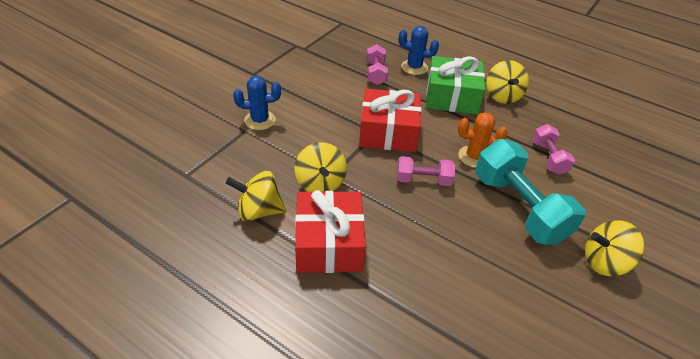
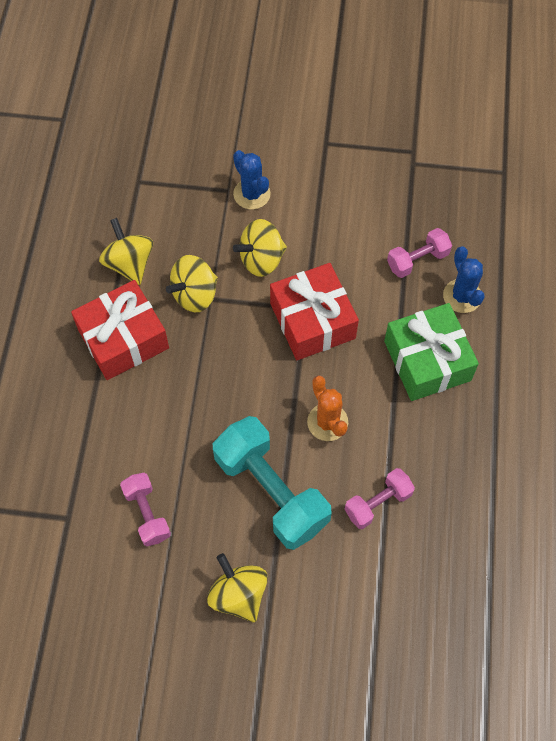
camera: 65 degrees right, 20 degrees up
(423, 180) = (256, 385): pink dumbbell -> pink dumbbell (147, 513)
(502, 96) = (472, 418): yellow spinning top -> yellow spinning top (261, 259)
(518, 207) = (271, 491): turquoise dumbbell -> turquoise dumbbell turned 75 degrees counterclockwise

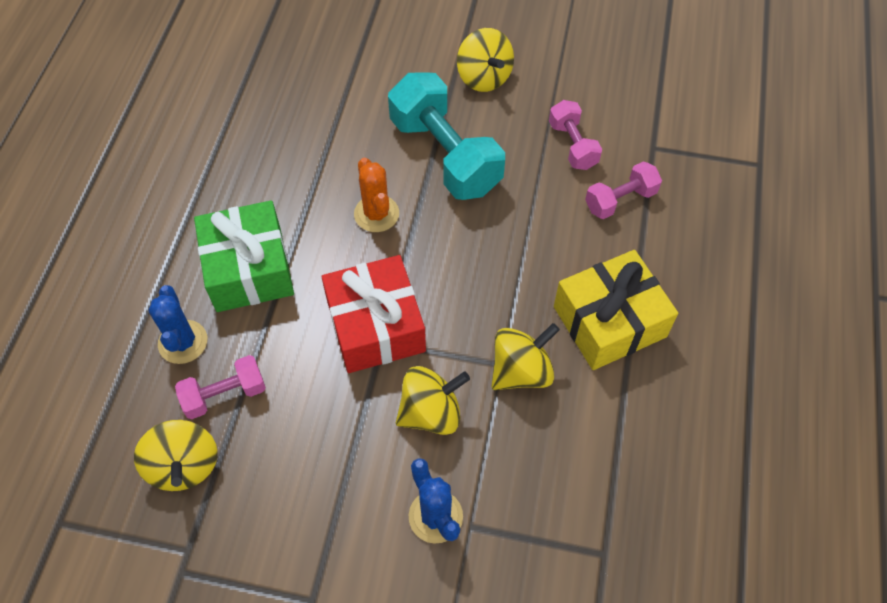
camera: 175 degrees left, 5 degrees down
(123, 339) = (609, 322): red gift -> yellow gift
(129, 264) = (608, 421): yellow spinning top -> yellow spinning top (184, 465)
(378, 503) = (338, 138): pink dumbbell -> pink dumbbell (620, 200)

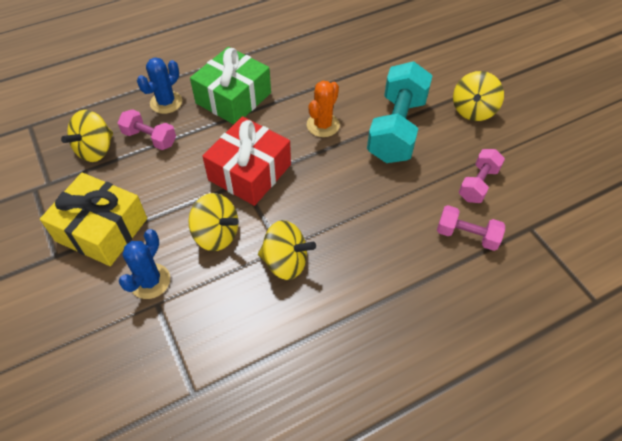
camera: 50 degrees right, 5 degrees down
(609, 322) = (367, 288): yellow gift -> yellow gift (102, 230)

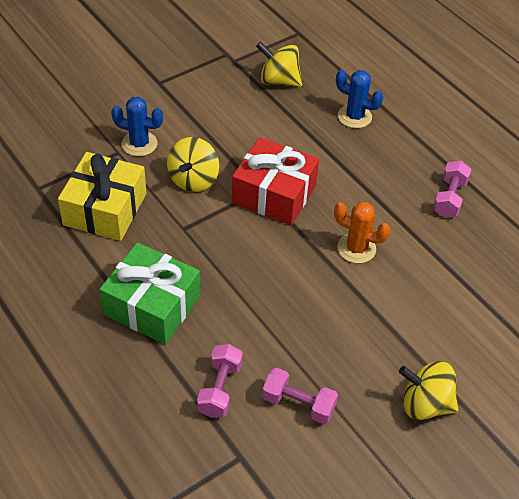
camera: 80 degrees right, 5 degrees down
(102, 230) = (188, 104): yellow gift -> yellow gift (105, 209)
(150, 138) = (302, 114): pink dumbbell -> pink dumbbell (449, 198)
(233, 98) = (377, 167): green gift -> green gift (152, 305)
(285, 262) = (168, 233): yellow spinning top -> none
(397, 129) = (369, 320): turquoise dumbbell -> none

